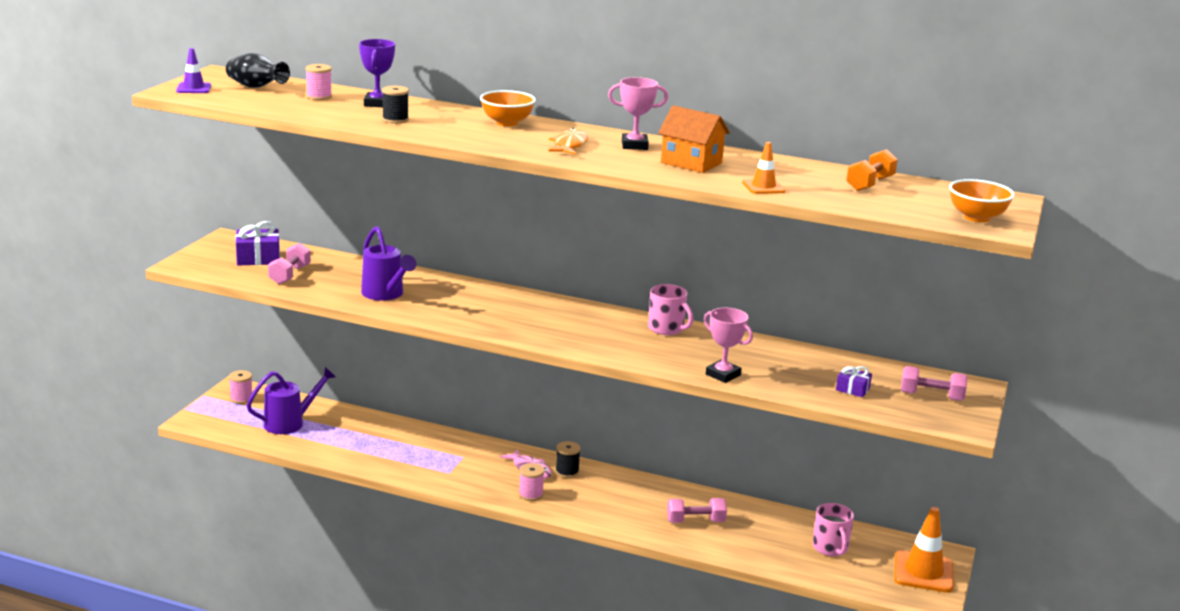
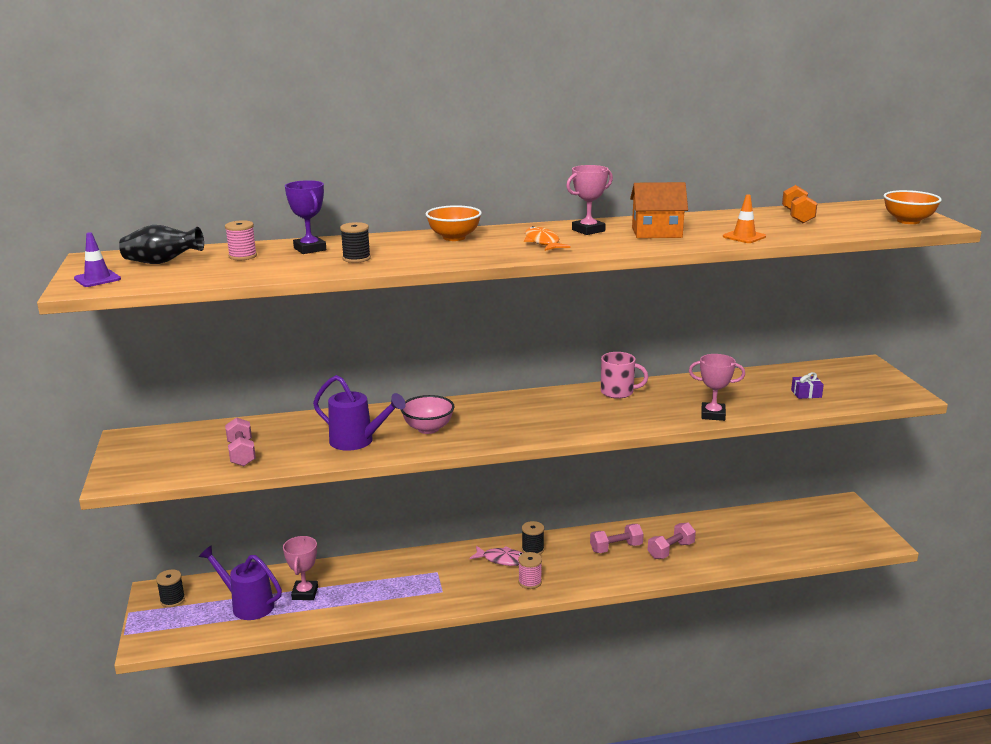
camera: 30 degrees left, 0 degrees up
(241, 399) = (172, 600): pink spool -> black spool
(258, 258) = (186, 447): purple gift -> none
(290, 423) = (247, 605): purple watering can -> purple watering can turned 90 degrees counterclockwise
(340, 431) = (305, 593): none -> pink trophy
(454, 303) = (428, 429): none -> pink bowl
(830, 548) = (778, 531): pink mug -> none
(923, 572) = (851, 523): orange traffic cone -> none
(931, 396) = (856, 381): pink dumbbell -> pink dumbbell (616, 548)

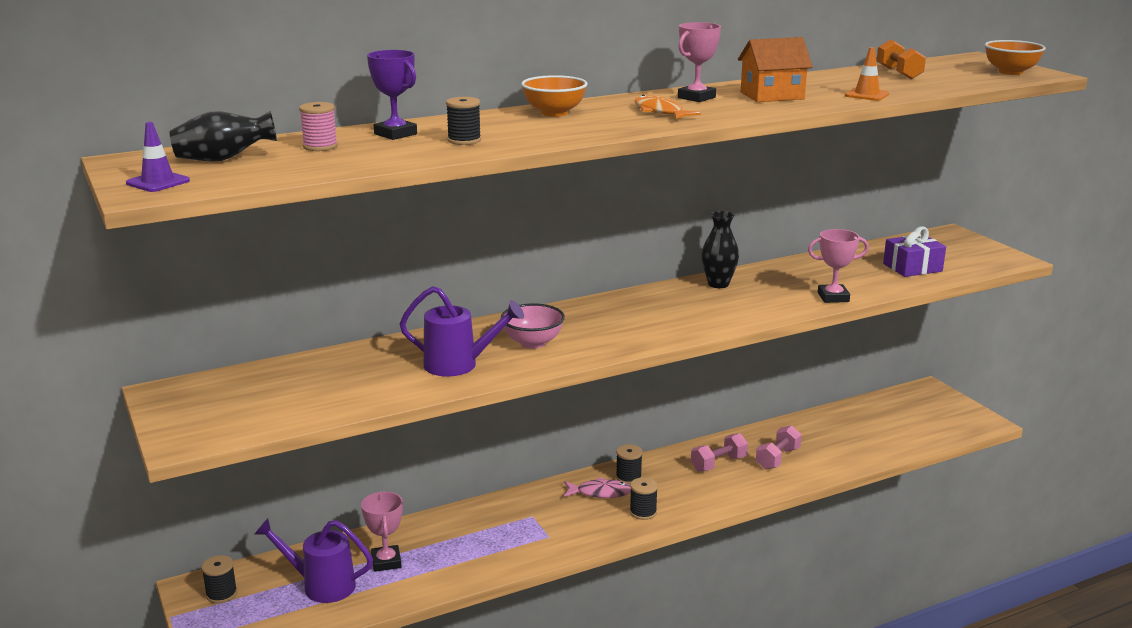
camera: 15 degrees left, 0 degrees up
(241, 453) = (325, 393): pink dumbbell -> none
(530, 582) = (643, 512): pink spool -> black spool
(618, 392) = (718, 284): pink mug -> black vase
(806, 394) = (912, 267): purple gift -> purple gift, size x1.69

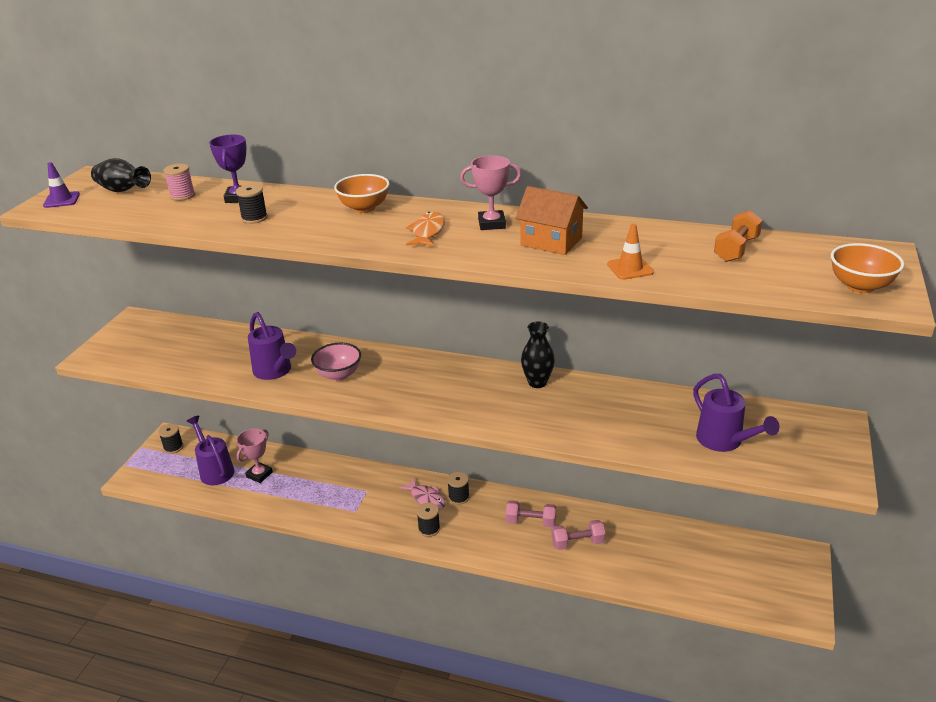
camera: 45 degrees right, 10 degrees up
(833, 297) = (598, 438): pink trophy -> none
(912, 267) = (724, 441): purple gift -> purple watering can

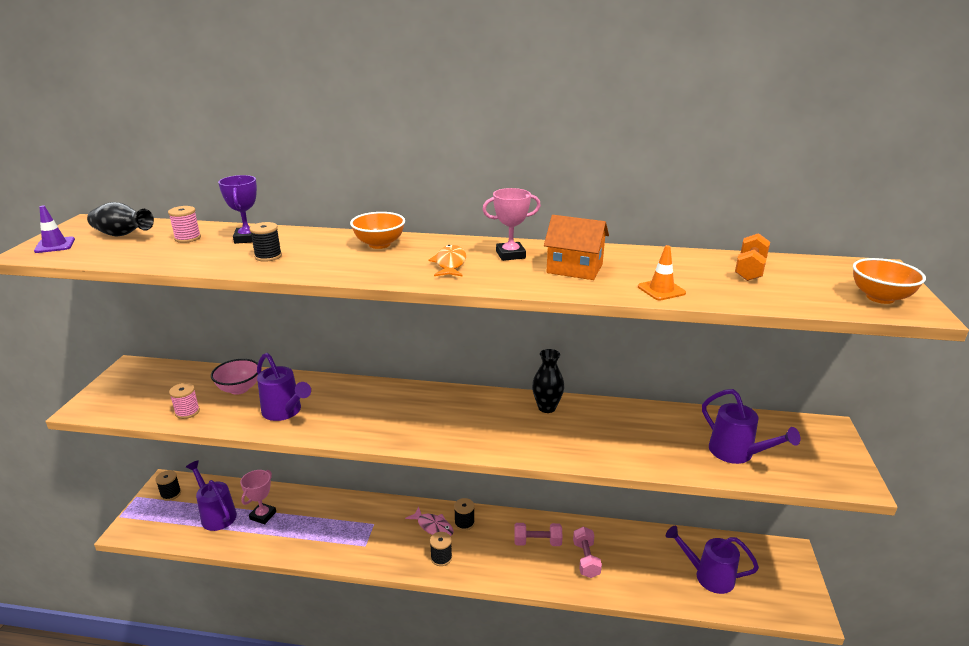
camera: 10 degrees left, 5 degrees down
(183, 366) = (187, 412): none -> pink spool
(338, 375) = (351, 411): pink bowl -> pink bowl (239, 389)
(577, 543) = (586, 559): pink dumbbell -> pink dumbbell turned 75 degrees counterclockwise
(705, 570) = (708, 576): none -> purple watering can

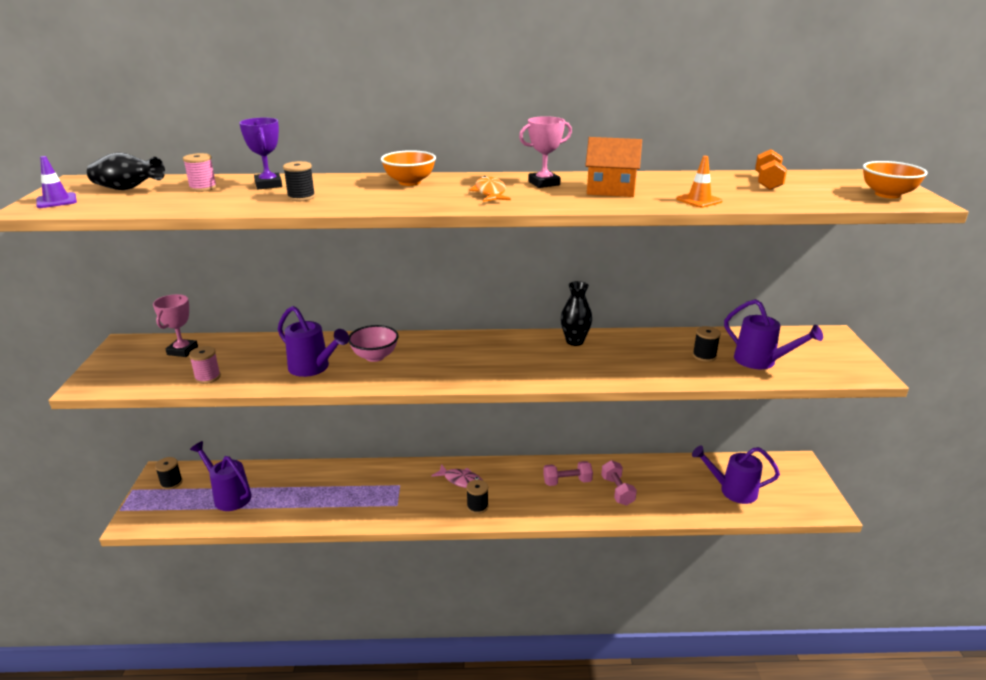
camera: 10 degrees left, 0 degrees up
(239, 389) = (255, 353): pink bowl -> pink bowl (375, 356)
(263, 515) = (280, 491): pink trophy -> pink trophy (182, 351)
(464, 523) = (491, 474): black spool -> black spool (704, 356)

